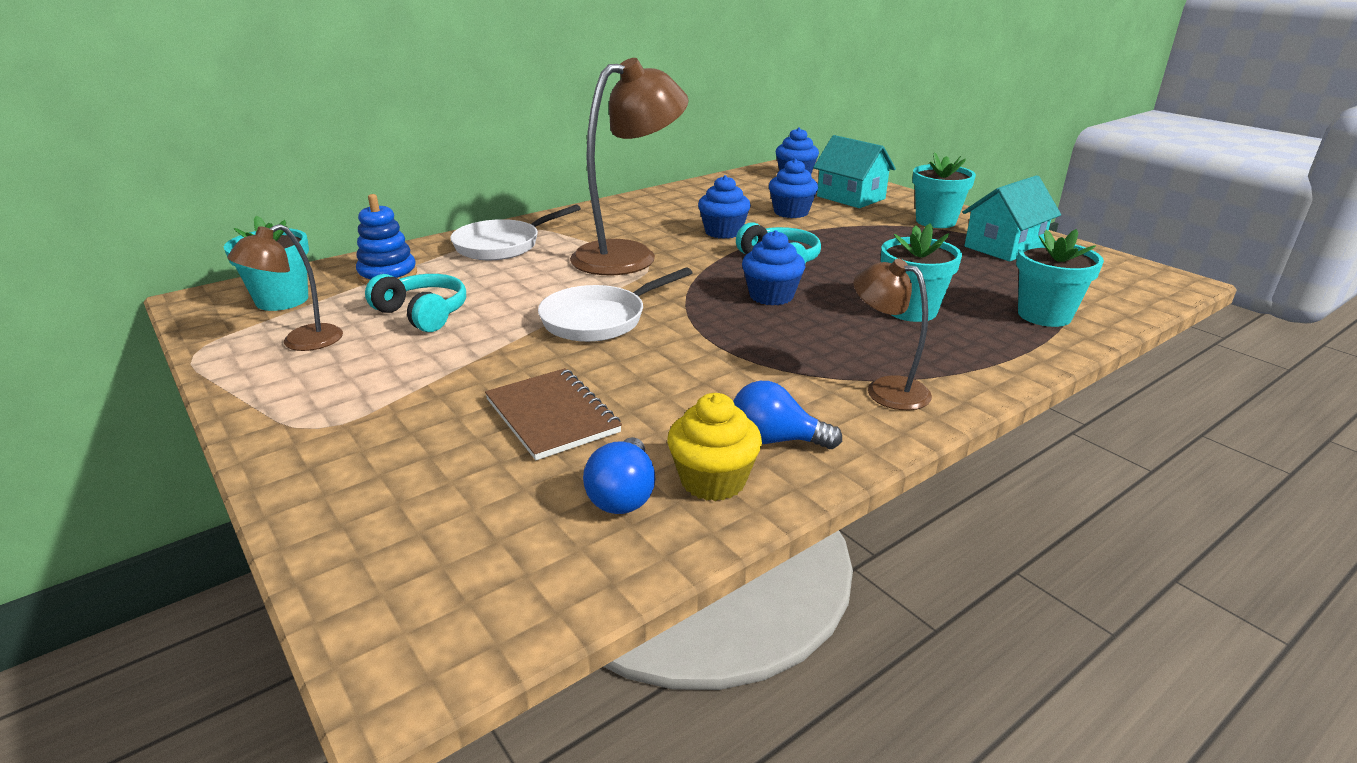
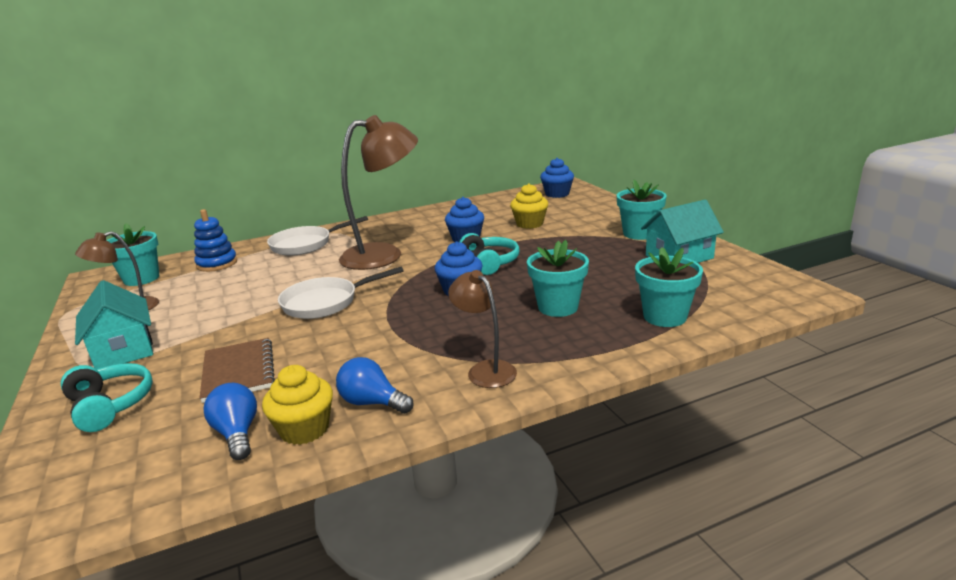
camera: 15 degrees right, 5 degrees down
(423, 314) = (216, 292): turquoise headphones -> turquoise headphones (110, 405)
(623, 495) = (237, 434): blue light bulb -> blue light bulb turned 135 degrees clockwise
(791, 212) = (529, 224): blue cupcake -> yellow cupcake
(850, 197) = (586, 212): turquoise house -> turquoise house (123, 350)

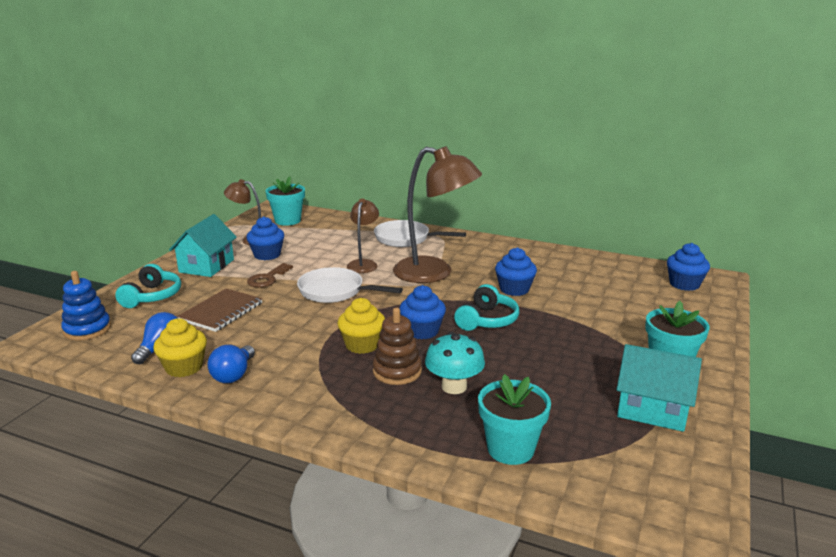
camera: 45 degrees right, 0 degrees up
(182, 311) = (267, 255): none -> blue cupcake
(217, 264) = (337, 229): blue stacking toy -> blue stacking toy (87, 329)
(229, 325) = (267, 278): none -> brown key
(372, 403) = (233, 375): blue light bulb -> blue light bulb turned 150 degrees counterclockwise
(485, 369) = (319, 398): brown lamp -> brown lamp (363, 264)
(501, 321) = (397, 371): none -> brown stacking toy
(529, 224) = (592, 302): yellow cupcake -> yellow cupcake (362, 345)
(558, 307) = (454, 386): turquoise flower pot -> turquoise mushroom

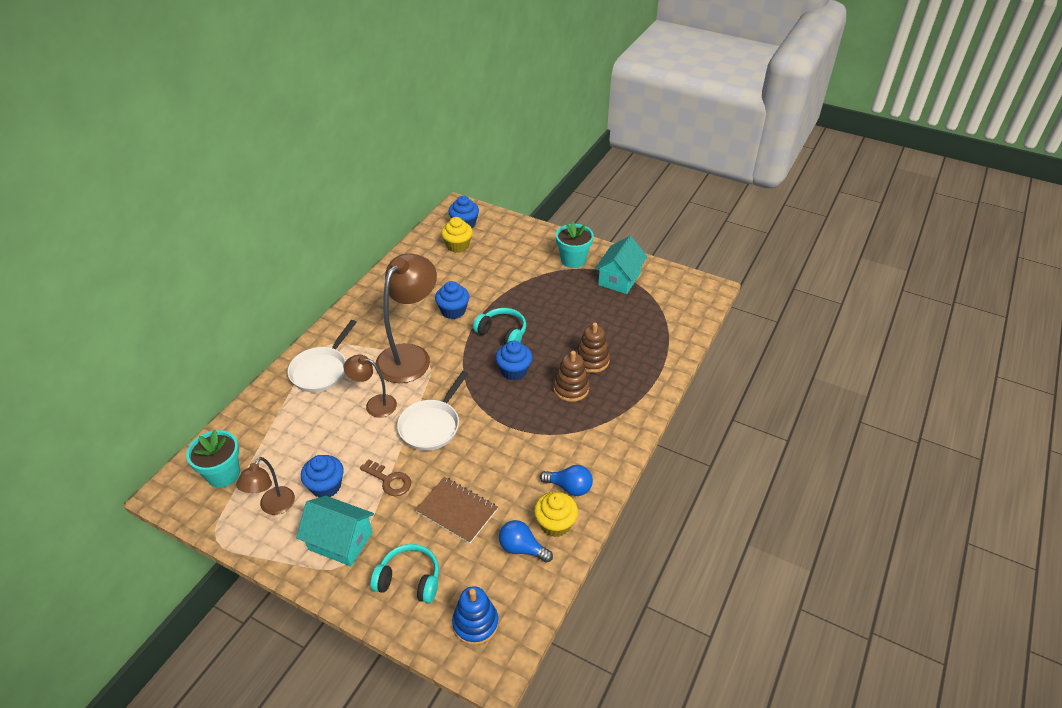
camera: 85 degrees left, 20 degrees up
(362, 345) = (531, 407): yellow cupcake -> yellow cupcake (458, 246)
(454, 386) = (592, 360): turquoise mushroom -> brown stacking toy
(510, 449) = (657, 342): turquoise flower pot -> none

